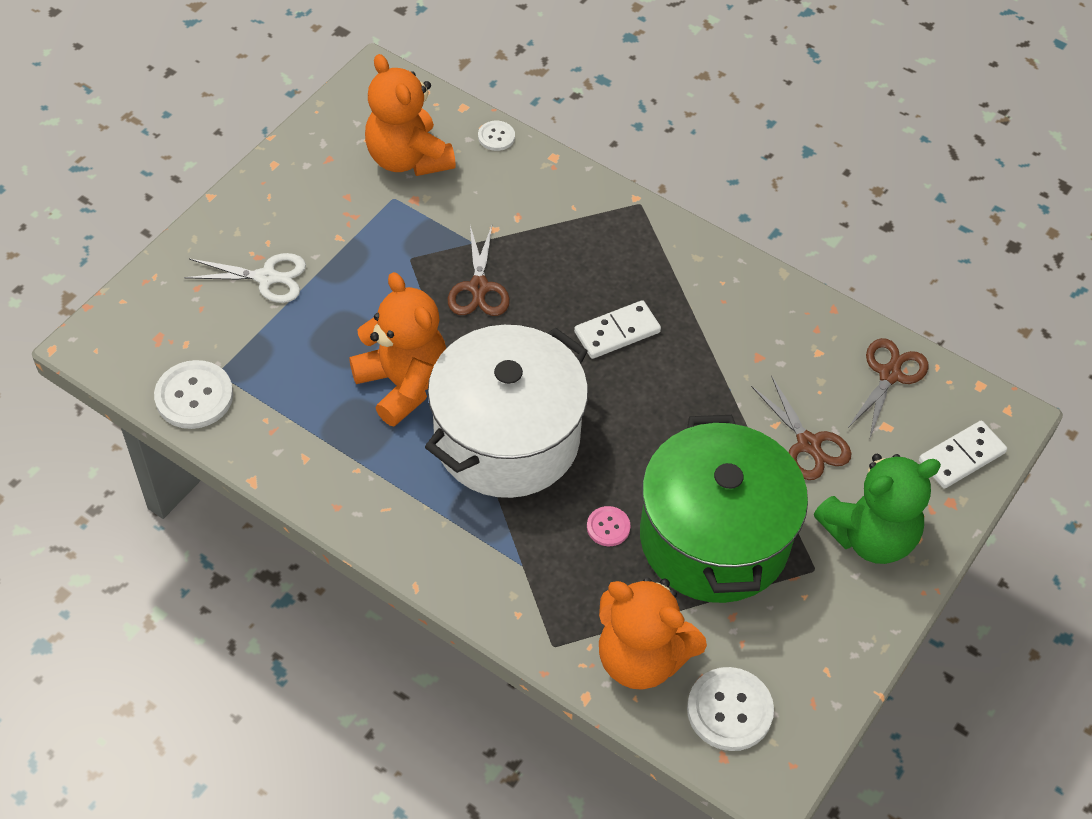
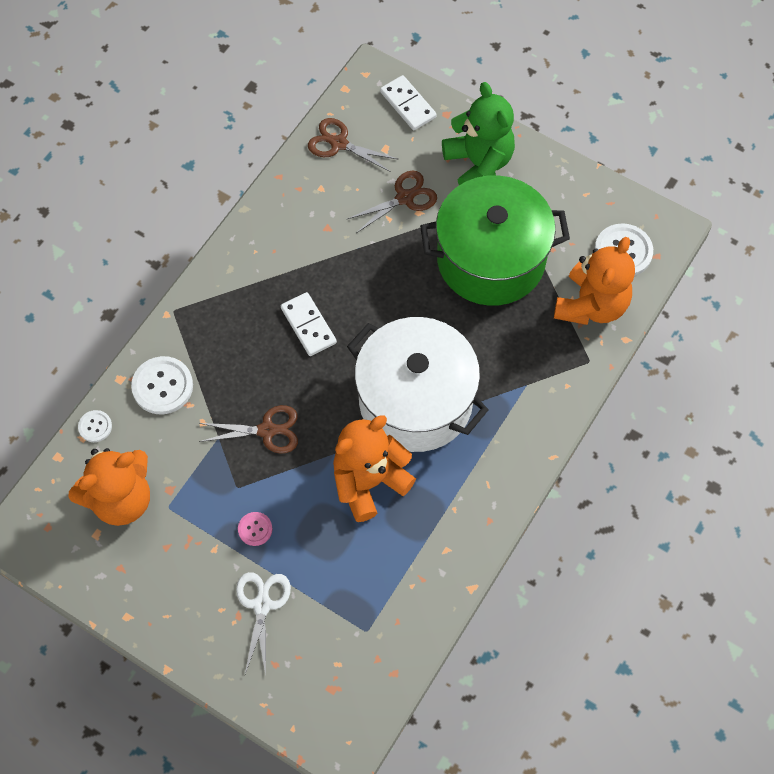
camera: 90 degrees left, 10 degrees up
(194, 396) = (392, 647): white button -> white button (162, 386)
(608, 527) = (488, 328): pink button -> pink button (255, 529)

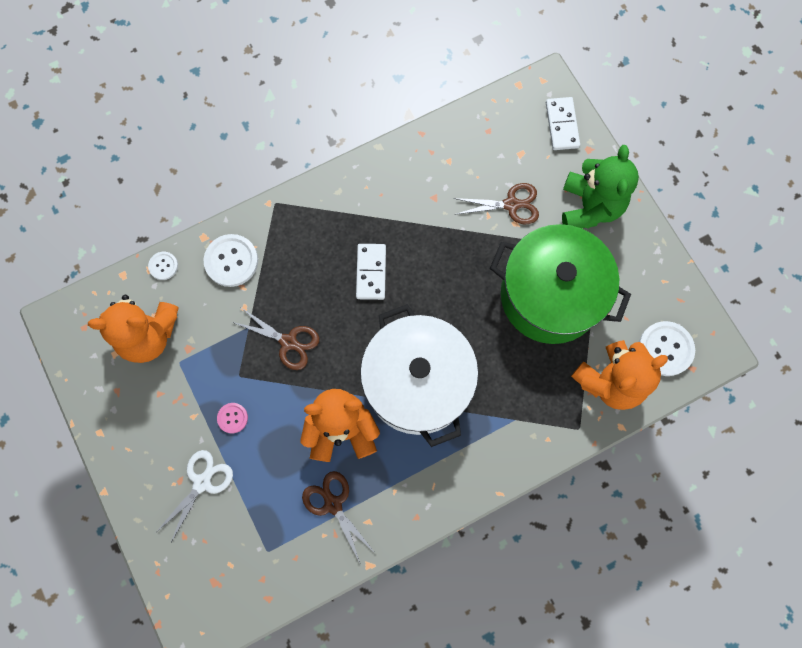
camera: 30 degrees right, 10 degrees up
(339, 143) = (485, 130): brown scissors -> brown scissors (333, 504)

